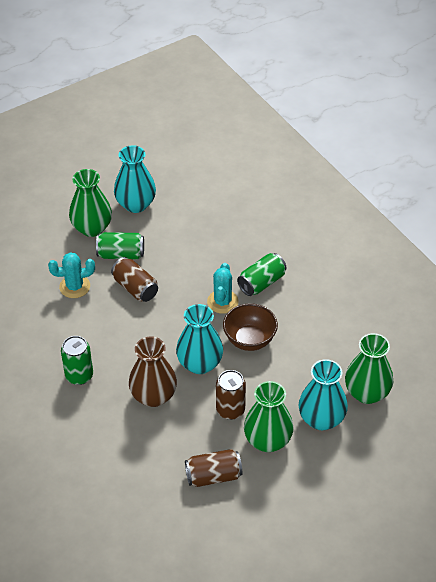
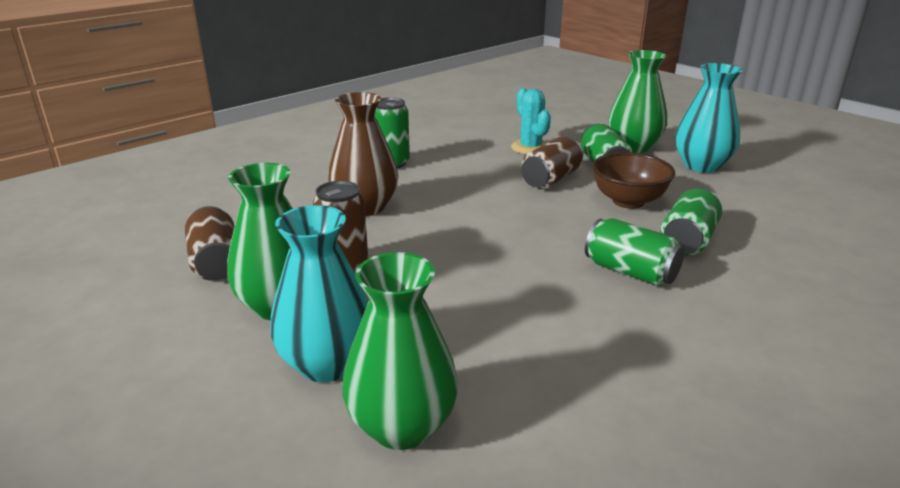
camera: 80 degrees right, 20 degrees down
(200, 363) = (431, 234): turquoise vase -> none
(222, 302) = (564, 241): turquoise cactus -> none
(233, 248) = (688, 240): none -> green can
(249, 340) = (496, 271): brown bowl -> brown bowl (628, 201)

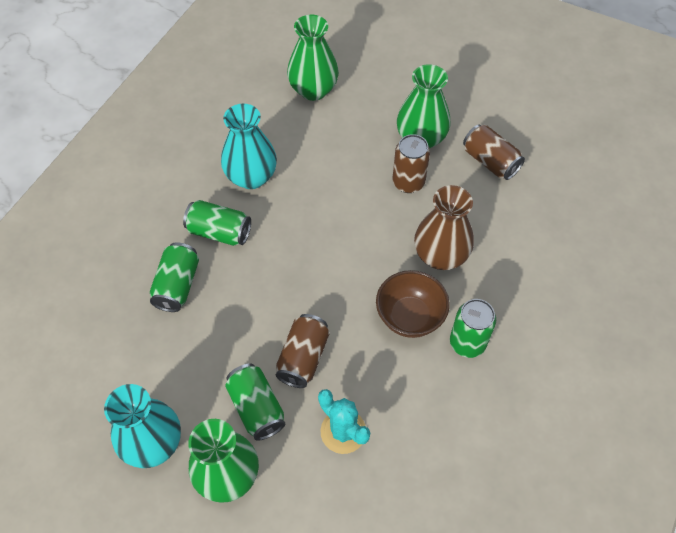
camera: 160 degrees right, 30 degrees up
(327, 364) = (367, 110): turquoise vase -> turquoise vase (251, 177)
(628, 201) = (226, 335): brown bowl -> brown bowl (410, 317)

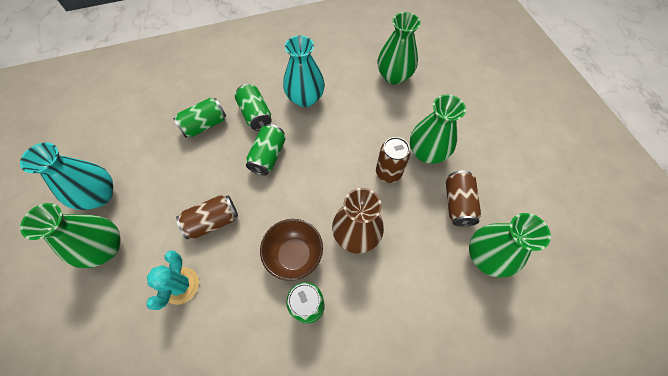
camera: 45 degrees right, 5 degrees up
(256, 408) = (160, 225): green can -> green can (268, 156)
(552, 185) = (486, 256): none -> green vase

